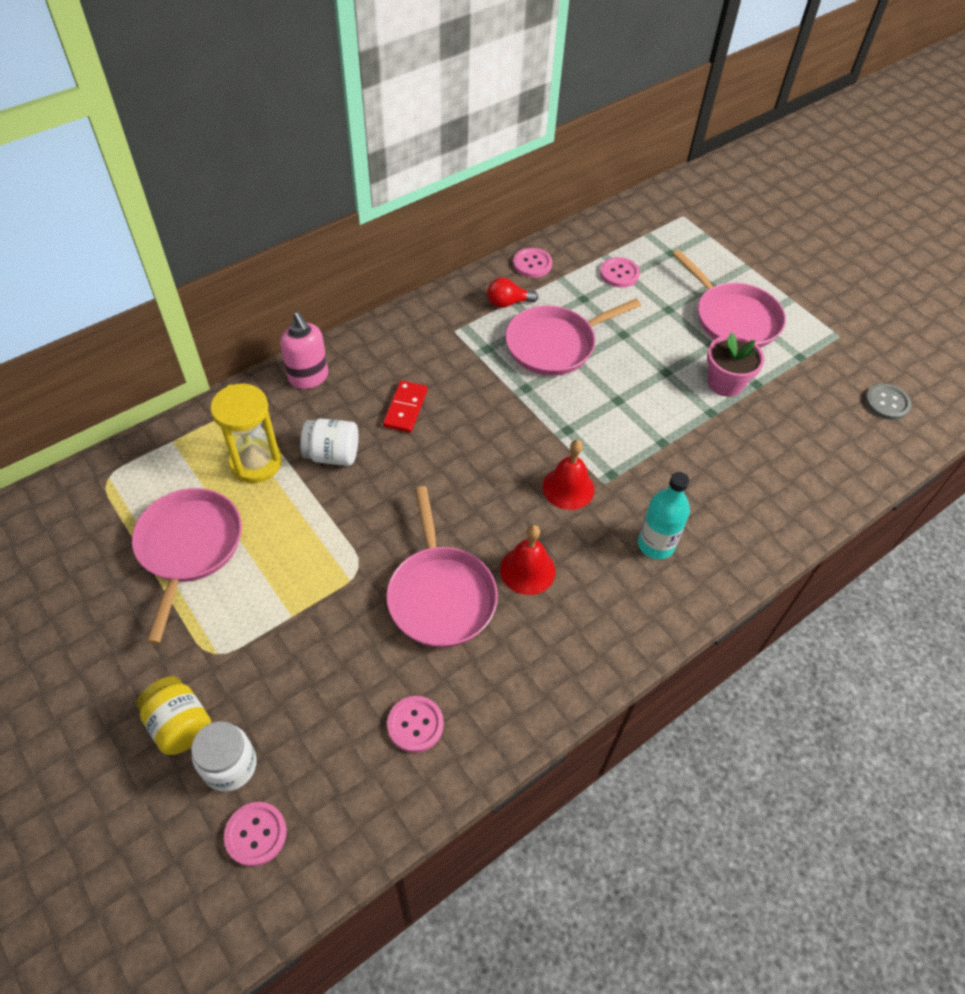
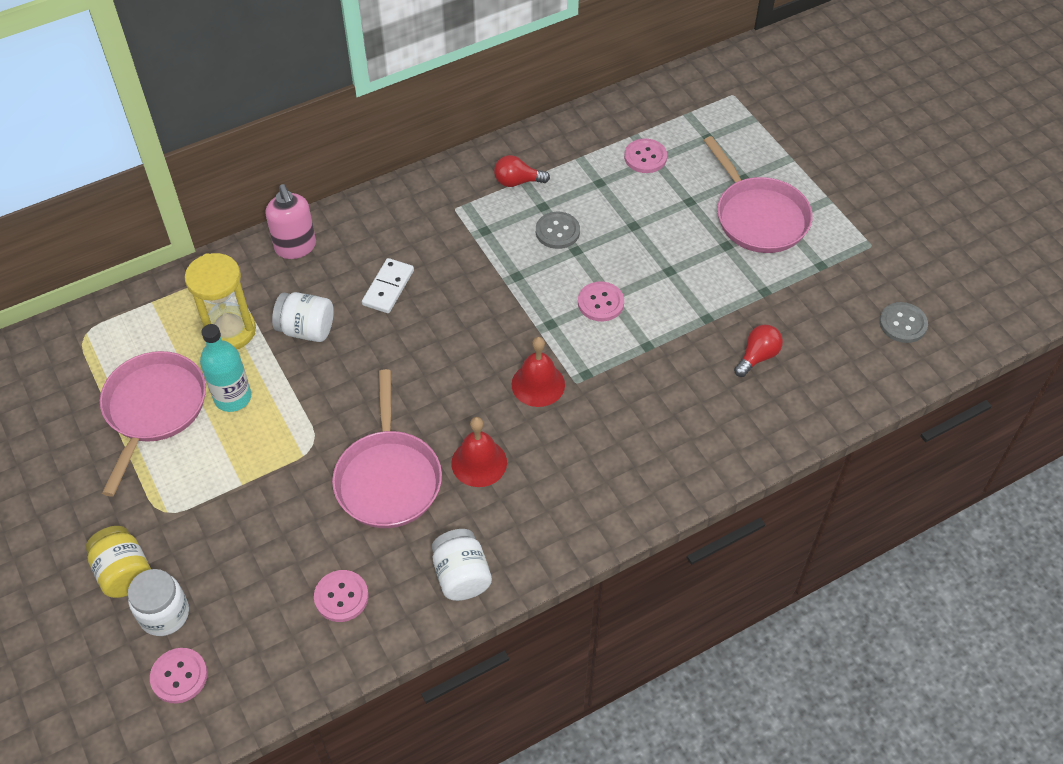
camera: 10 degrees right, 0 degrees up
(405, 408) = (388, 288): red domino -> white domino
(532, 264) = (553, 140): pink button -> pink button (600, 303)
(534, 688) = (461, 576): none -> white jar
(555, 344) = (557, 231): pink pan -> grey button
(656, 544) = (615, 449): turquoise bottle -> turquoise bottle (233, 397)
(725, 383) = (731, 287): pink flower pot -> none
(766, 444) = (757, 356): none -> red light bulb

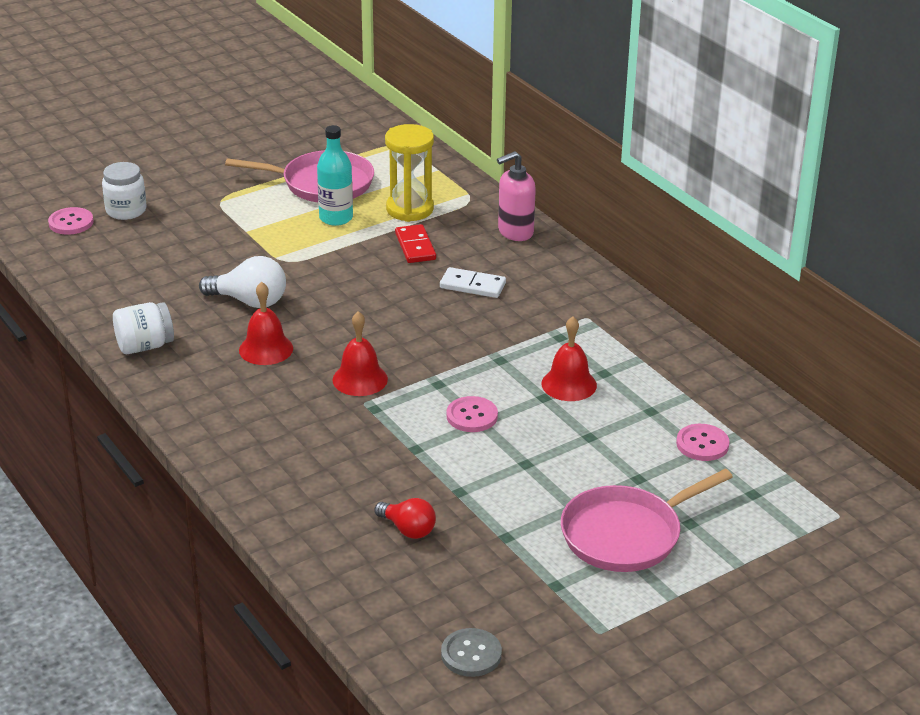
camera: 85 degrees right, 20 degrees down
(124, 573) = (165, 190): yellow jar -> none
(306, 329) = (415, 246): white jar -> red domino
(341, 597) = (131, 287): pink button -> none
(388, 478) = (249, 301): pink pan -> white light bulb
(517, 181) = (637, 355): red light bulb -> none
(557, 231) = (569, 384): grey button -> red bell

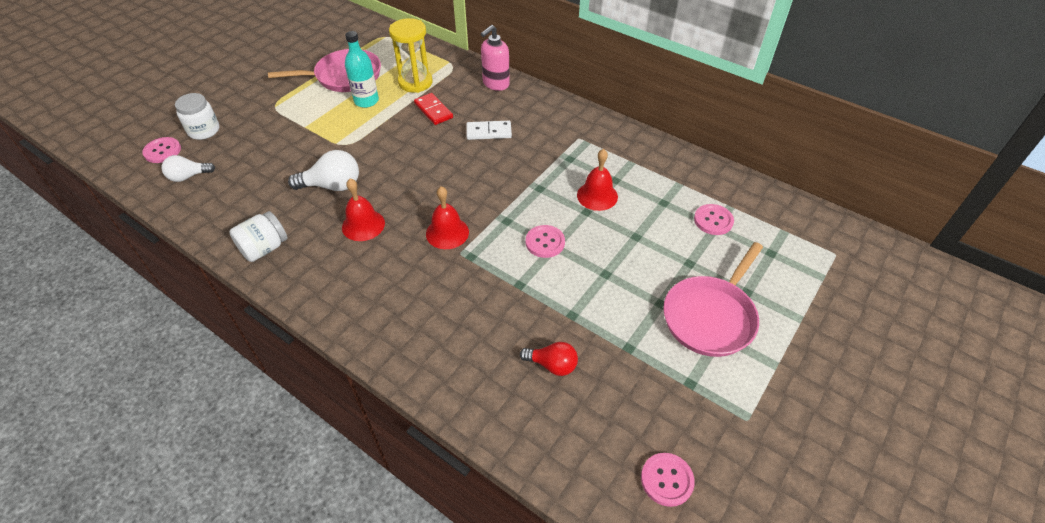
camera: 20 degrees left, 15 degrees up
(90, 255) = (188, 176): none -> white light bulb
(471, 654) = (667, 480): grey button -> pink button

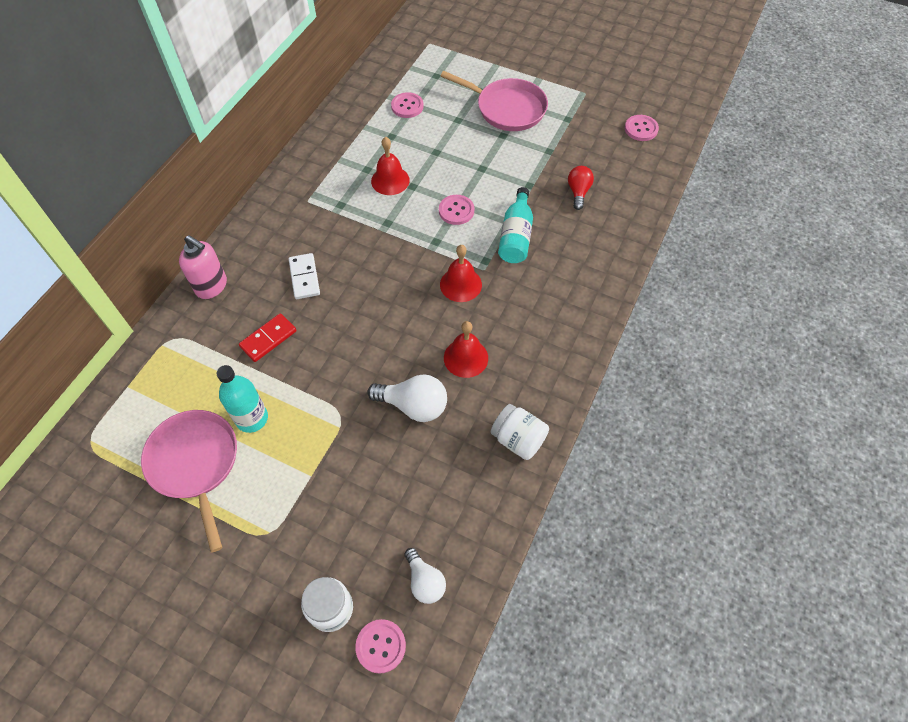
camera: 100 degrees left, 10 degrees up
(332, 186) = (413, 406): white light bulb -> white light bulb turned 120 degrees clockwise
(415, 82) = (209, 372): yellow hourglass -> none
(497, 288) = (516, 236): none -> turquoise bottle

